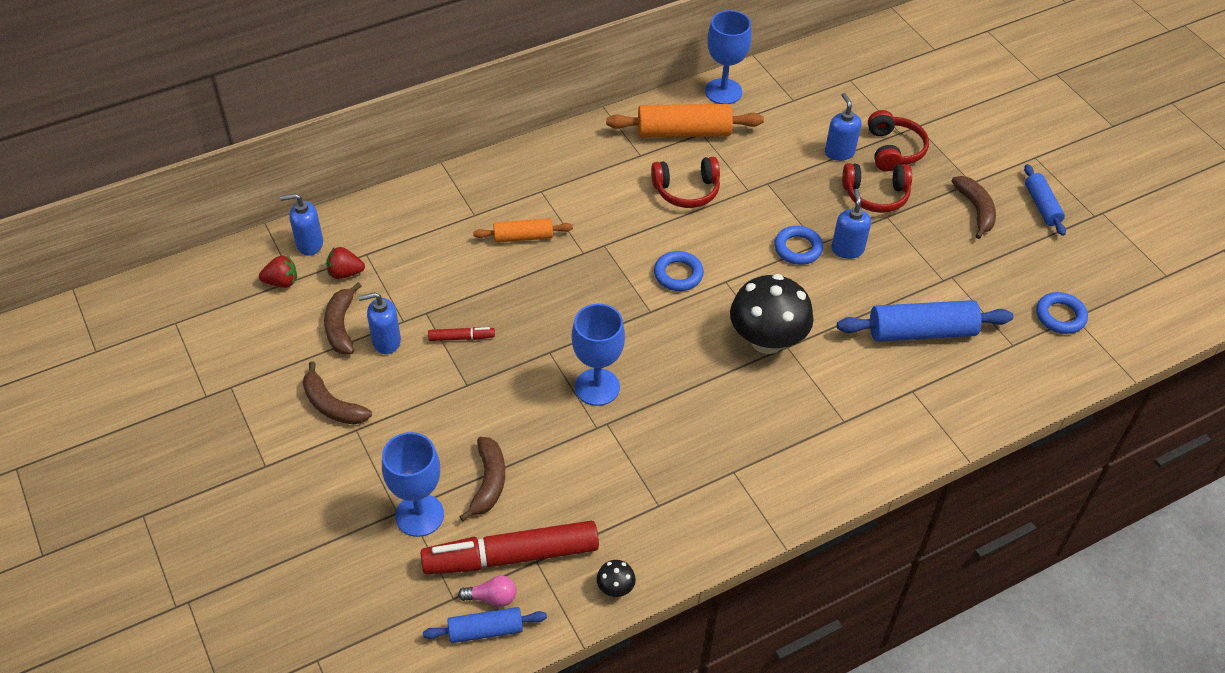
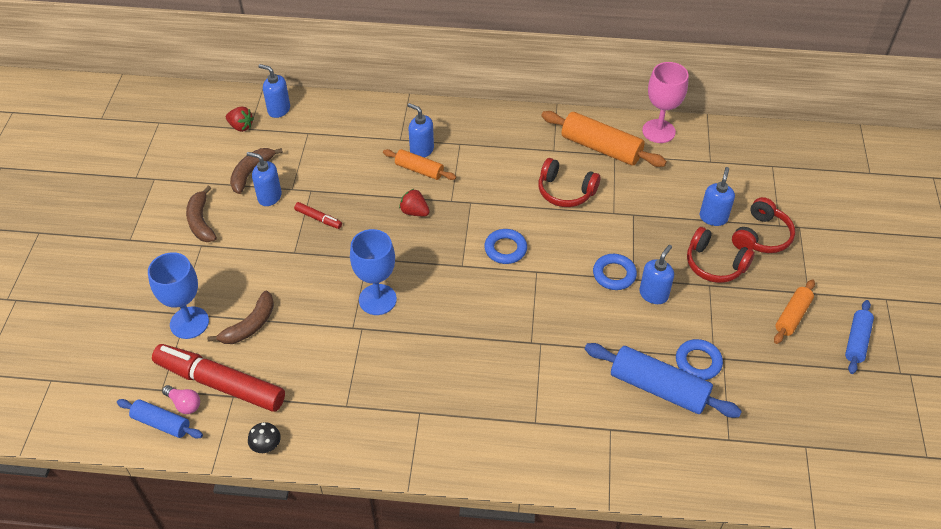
camera: 35 degrees right, 0 degrees up
(345, 273) = (284, 139): red strawberry -> red strawberry (414, 212)
(507, 216) = (421, 150): none -> blue soap dispenser
(723, 91) = (658, 131): blue goblet -> pink goblet
(767, 340) = (529, 330): black mushroom -> none
(975, 210) = (792, 316): brown banana -> orange rolling pin
(1060, 316) = (792, 438): blue ring -> blue ring (698, 362)

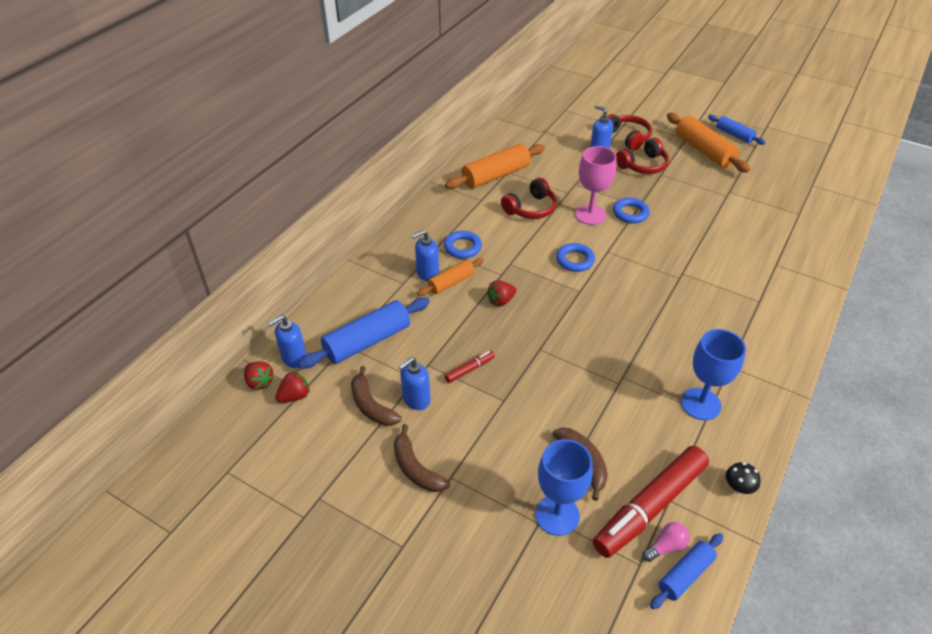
camera: 65 degrees left, 5 degrees down
(201, 221) = (416, 468): brown banana -> brown banana turned 45 degrees clockwise
(246, 102) = (259, 382): none -> red strawberry
(377, 299) = (593, 356): blue goblet -> blue goblet (700, 404)
(653, 294) = (658, 201): blue soap dispenser -> none
(658, 131) = (497, 143): pink goblet -> pink goblet (590, 215)
(658, 388) = (746, 229): blue rolling pin -> blue rolling pin (367, 341)
(698, 362) = (728, 203): blue ring -> blue ring (462, 247)
(792, 316) = (703, 151): orange rolling pin -> orange rolling pin, size x1.69

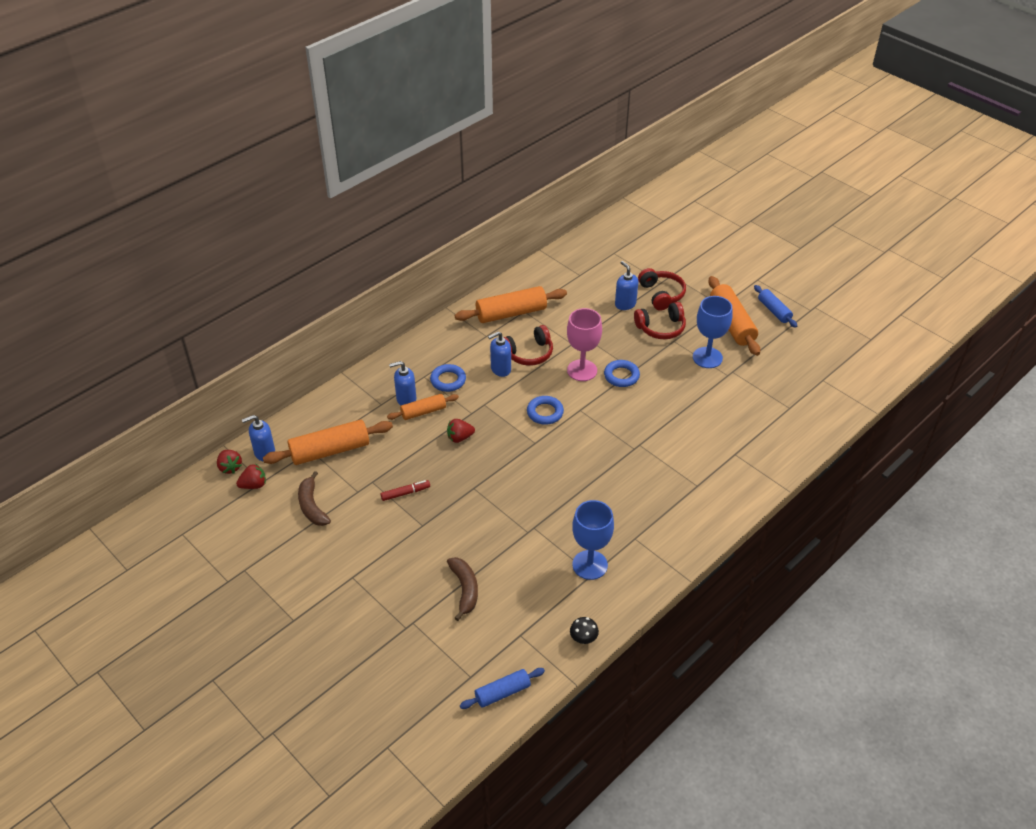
camera: 15 degrees right, 0 degrees up
(367, 341) = (330, 451): blue rolling pin -> orange rolling pin
(416, 399) = (350, 509): blue soap dispenser -> blue soap dispenser (500, 369)
(416, 468) = (327, 564): brown banana -> none
(557, 515) = (423, 625): blue goblet -> blue goblet (707, 357)
(649, 507) = (501, 636): red marker -> none
(666, 546) = (498, 669): pink light bulb -> none

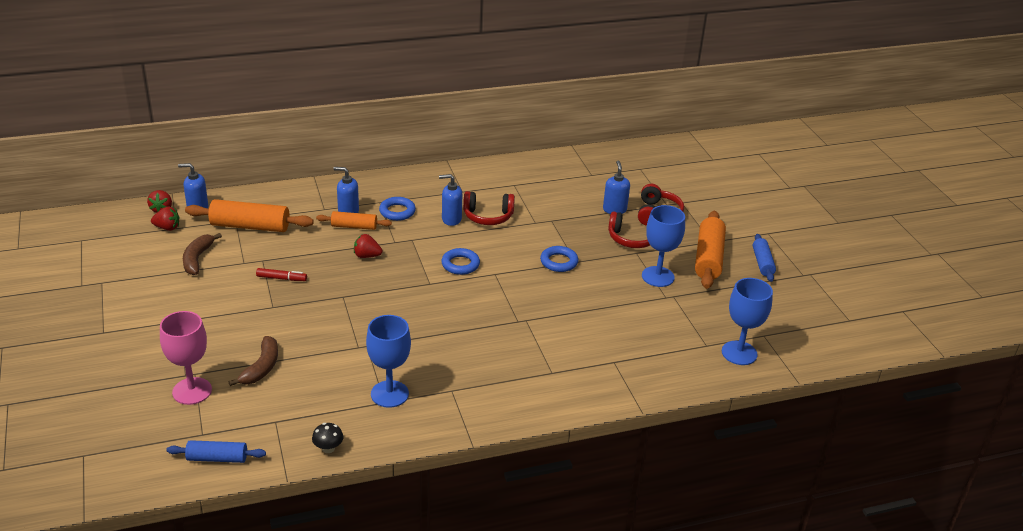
camera: 25 degrees right, 10 degrees down
(511, 313) = (500, 182): orange rolling pin -> none
(582, 370) = (525, 245): pink goblet -> pink goblet (192, 391)
(817, 404) = (739, 353): none -> blue goblet

